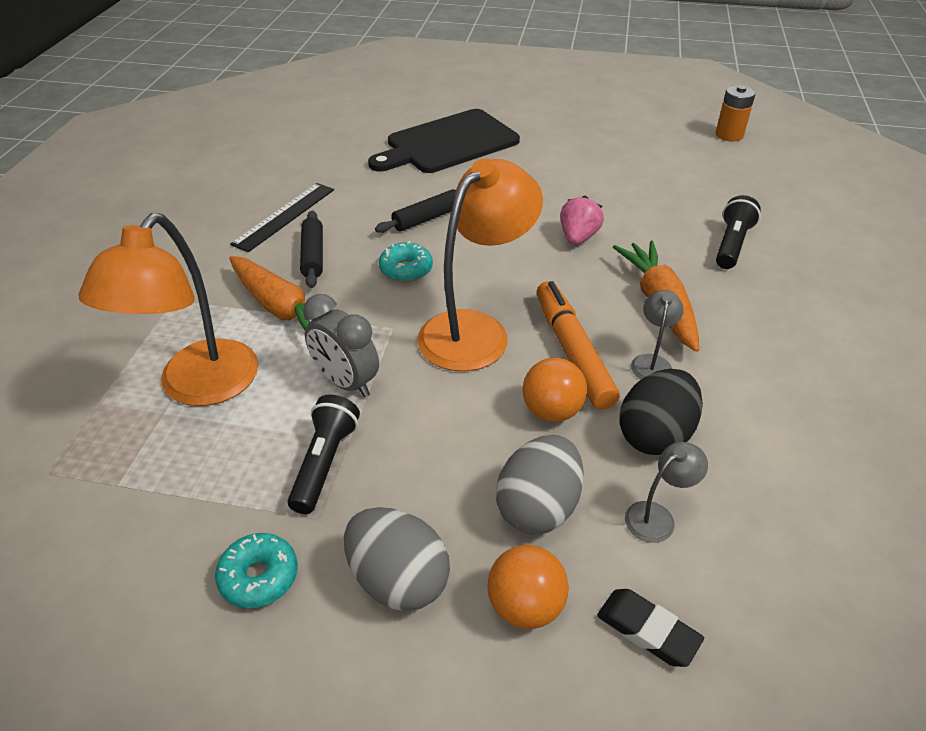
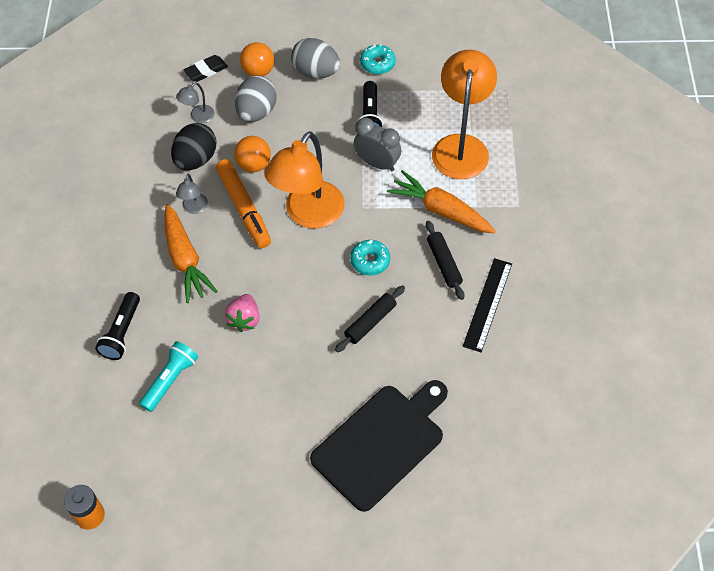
camera: 170 degrees right, 15 degrees up
(647, 630) = (206, 71): black eraser -> black eraser turned 60 degrees counterclockwise
(664, 202) = (170, 380): none -> turquoise flashlight

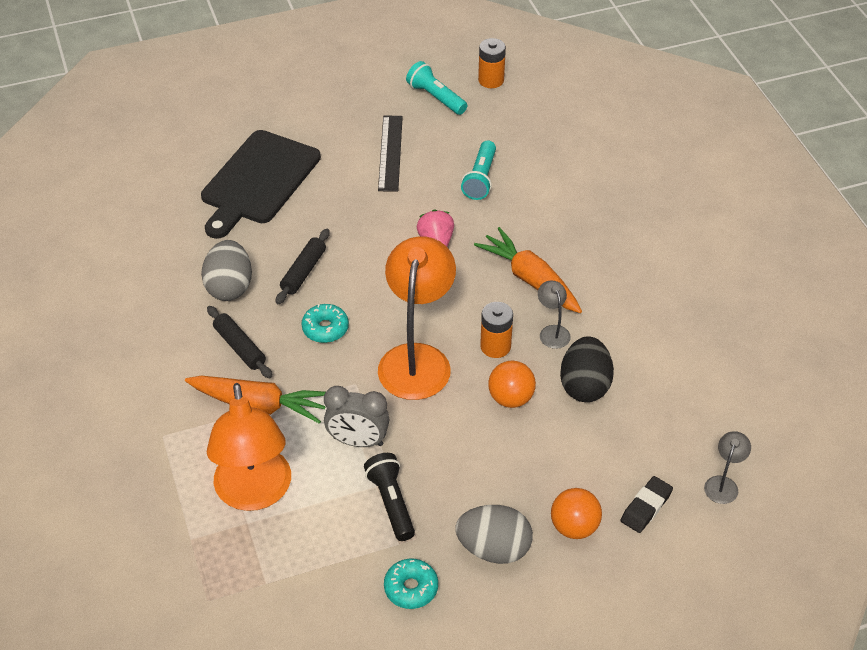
camera: 160 degrees right, 10 degrees down
(122, 332) = (552, 202): black flashlight -> none
(160, 507) = (436, 97): none -> turquoise flashlight
(198, 117) = (615, 439): grey lamp -> grey lamp (723, 484)
(244, 208) = (495, 346): orange marker -> orange battery
(257, 112) = (544, 467): grey egg -> grey egg (229, 287)
(487, 304) = (180, 319): black ruler -> black ruler (390, 153)

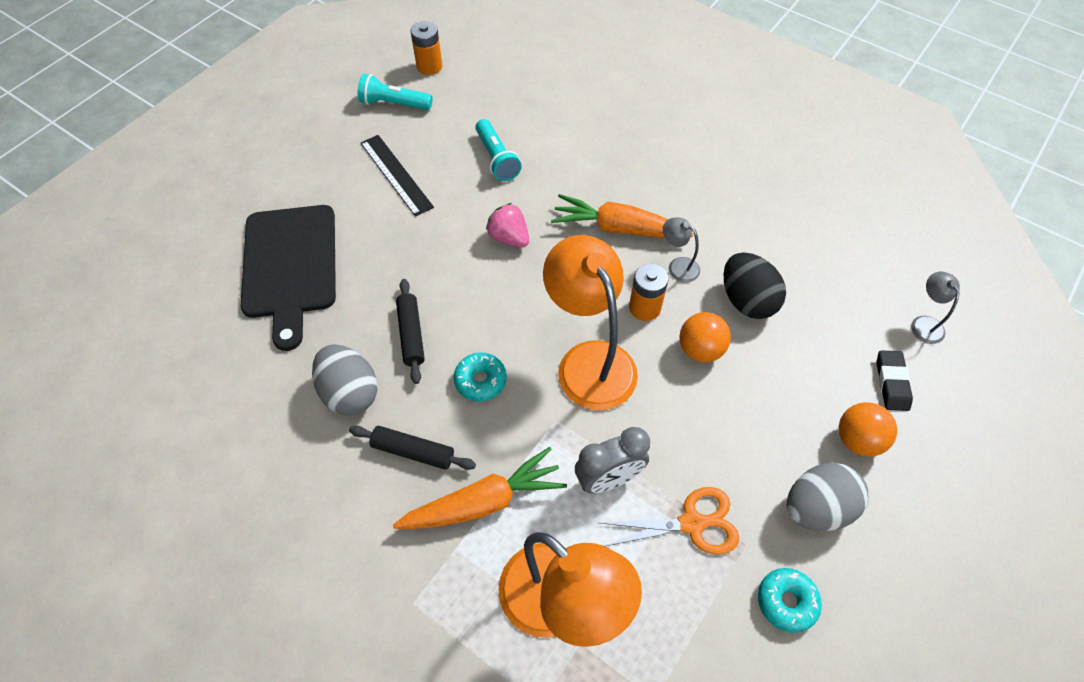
camera: 35 degrees left, 10 degrees up
(391, 503) = (692, 523): black flashlight -> orange scissors

